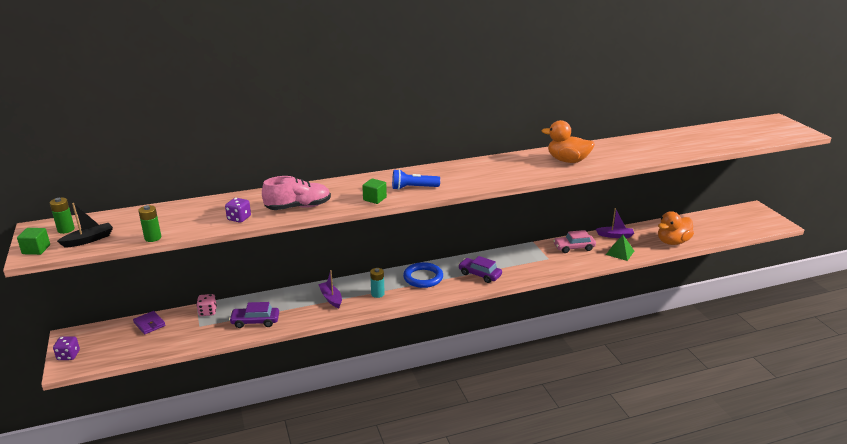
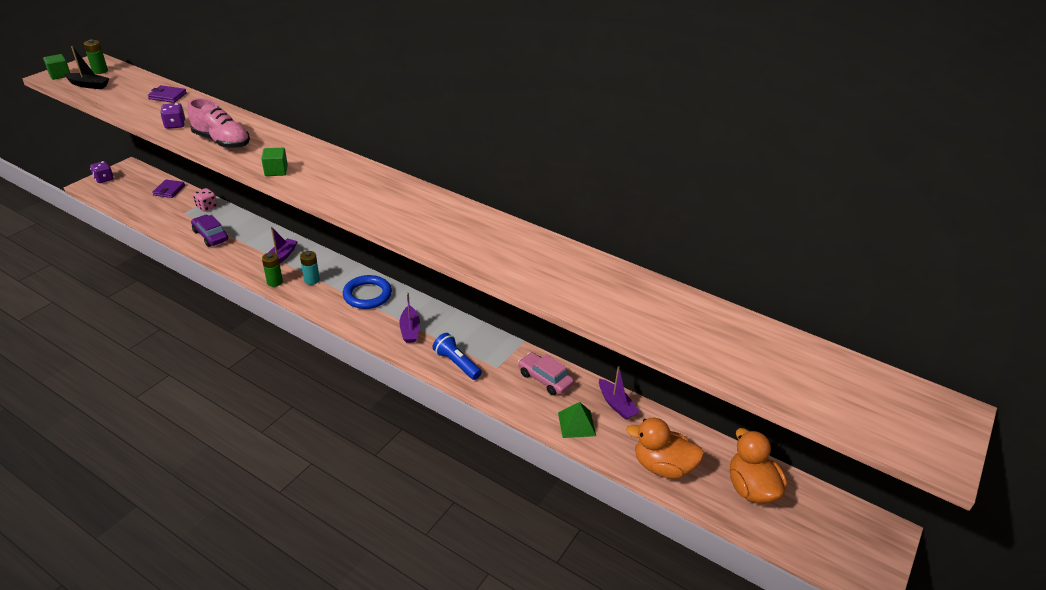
camera: 50 degrees right, 10 degrees up
(153, 238) = (110, 106): green battery -> green battery (275, 282)
(178, 211) = (167, 96): none -> purple wallet
(413, 188) = (323, 182): blue flashlight -> blue flashlight (456, 363)
(479, 274) = (410, 330): purple car -> purple boat
(567, 161) = (511, 254): orange duck -> orange duck (751, 488)

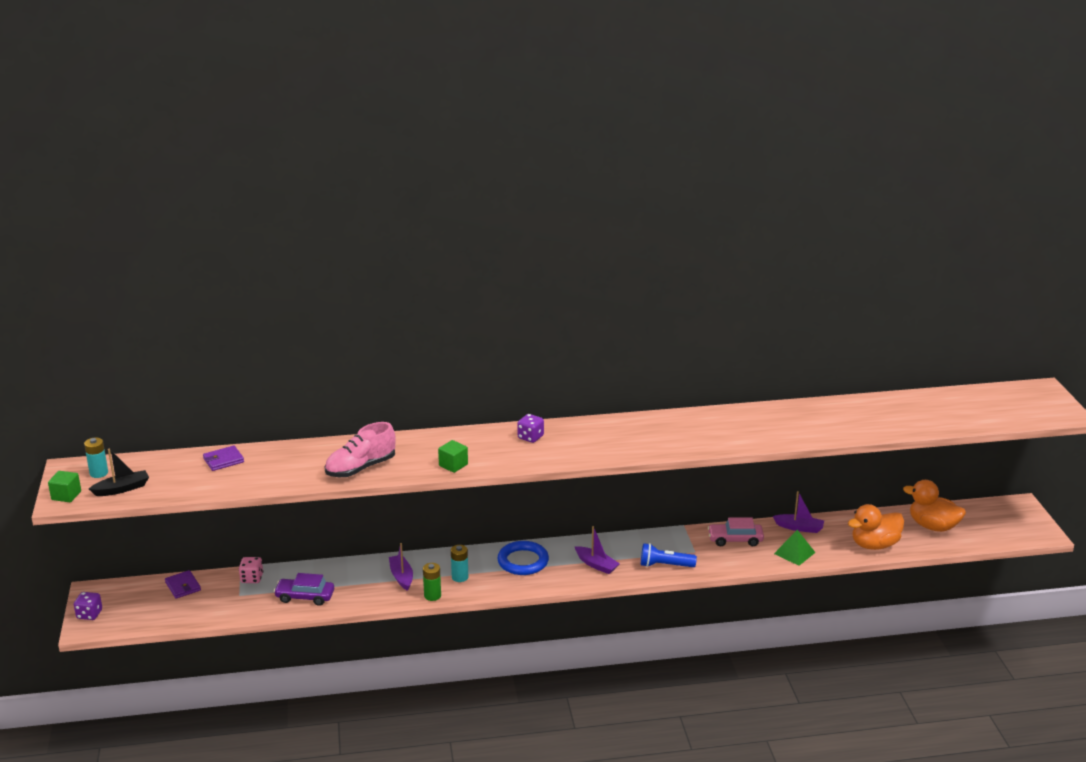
camera: 40 degrees left, 10 degrees down
(100, 71) = (99, 473): green battery -> turquoise battery
(175, 125) = (290, 477): purple dice -> purple dice (530, 437)
(222, 141) = (361, 468): pink shoe -> pink shoe turned 150 degrees clockwise

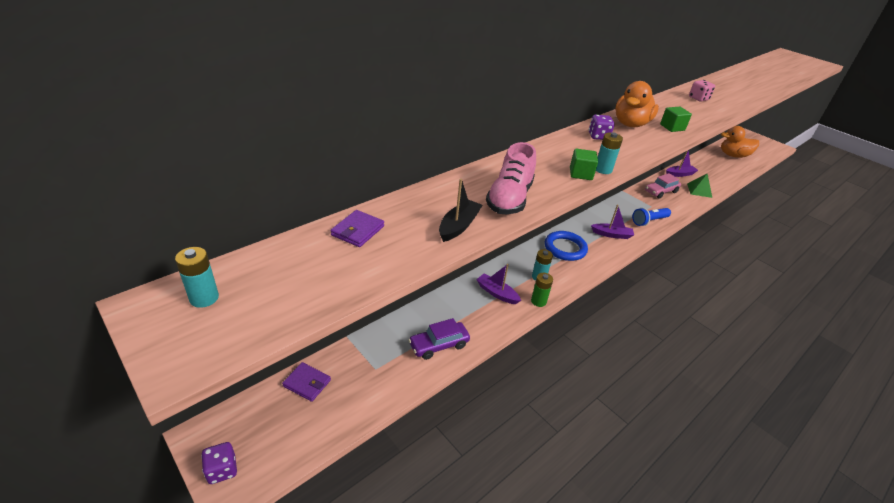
camera: 35 degrees left, 10 degrees up
(66, 495) = (181, 352): green cube -> green cube (672, 127)
(122, 489) = (263, 310): black boat -> black boat (459, 226)
(252, 578) = (370, 345): pink dice -> pink dice (698, 98)
(480, 467) = (603, 169): none -> turquoise battery
(874, 545) = (726, 173): orange duck -> orange duck (630, 124)

